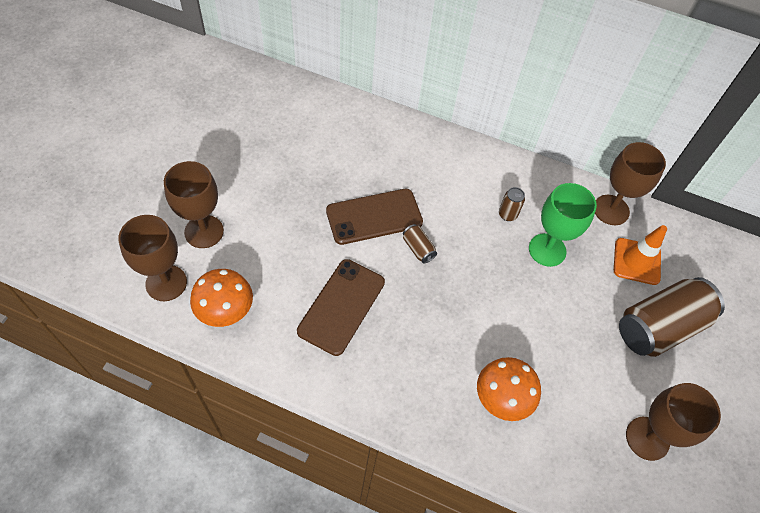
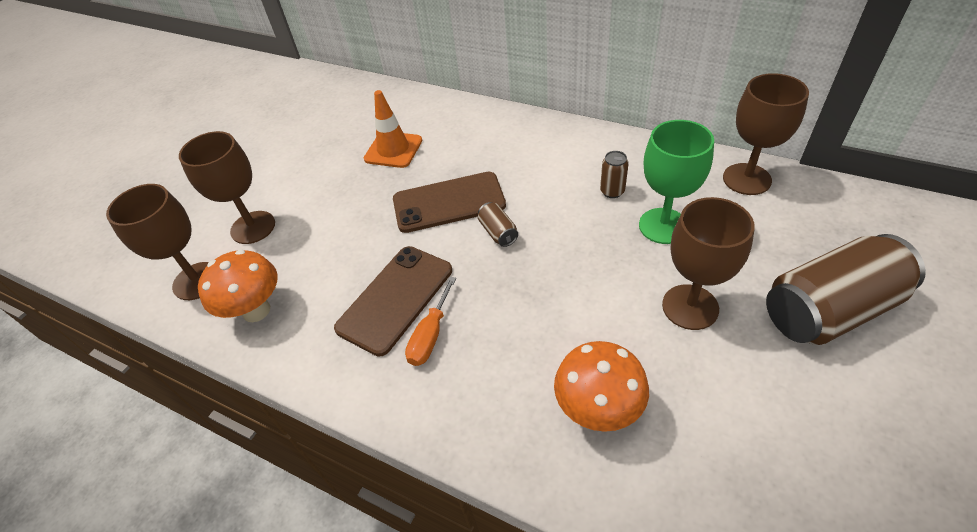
camera: 15 degrees right, 10 degrees down
(373, 339) = (430, 335): none -> orange screwdriver
(636, 261) = (787, 233): orange traffic cone -> orange traffic cone (393, 150)
(647, 438) = (827, 464): brown goblet -> brown goblet (690, 307)

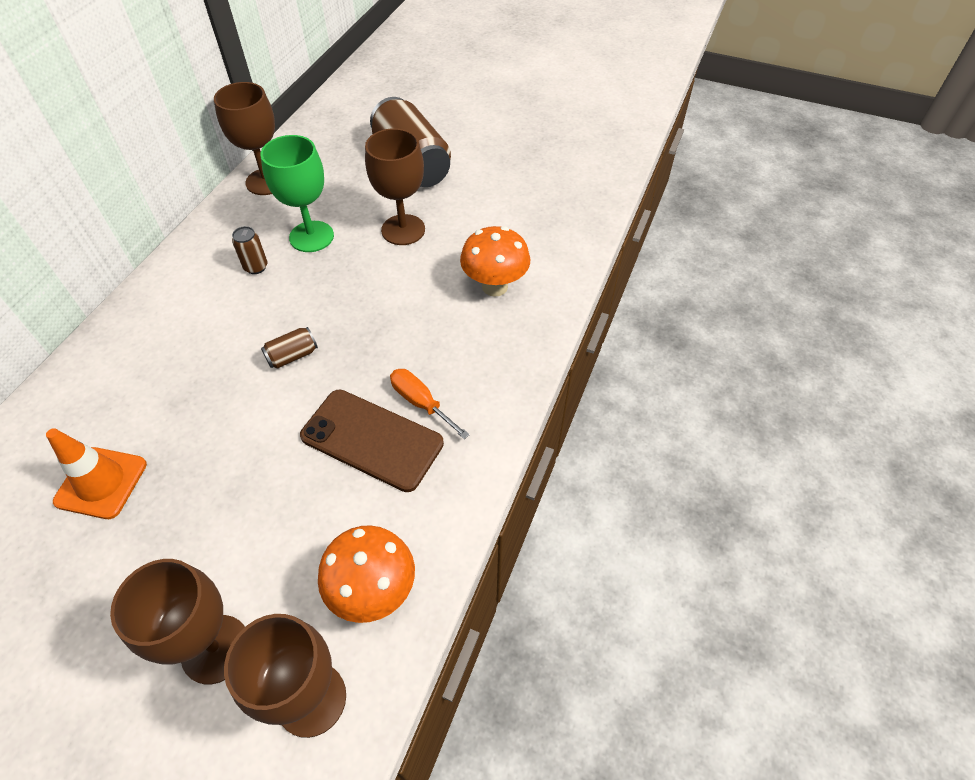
camera: 100 degrees left, 5 degrees up
(430, 335) = (421, 402): orange screwdriver -> orange screwdriver turned 150 degrees counterclockwise
(449, 202) = (232, 405): brown phone -> none

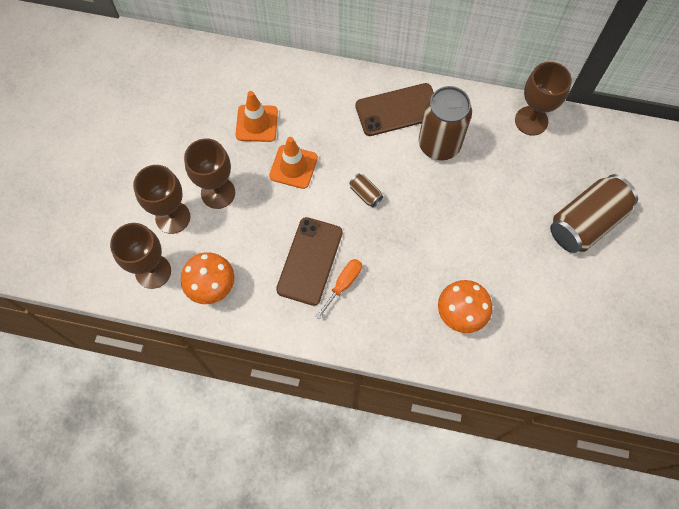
camera: 80 degrees right, 15 degrees up
(181, 300) = (398, 110): none -> brown phone
(207, 440) = (293, 167): none -> orange traffic cone
(256, 267) = (439, 144): brown can -> brown can, size x2.39
(311, 236) = (479, 171): green goblet -> none
(403, 230) = (504, 234): brown goblet -> brown goblet (218, 193)

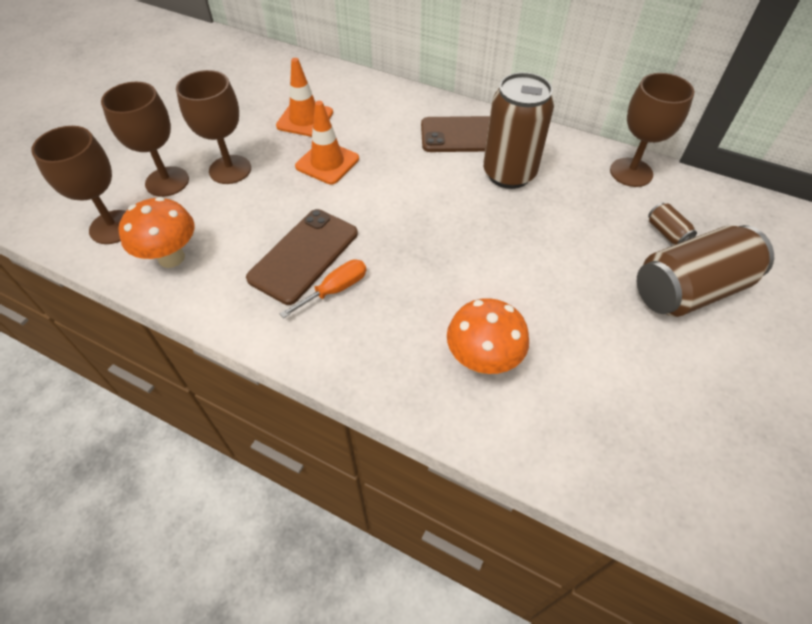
camera: 15 degrees right, 15 degrees down
(365, 194) = (401, 203): brown can -> brown can (666, 233)

